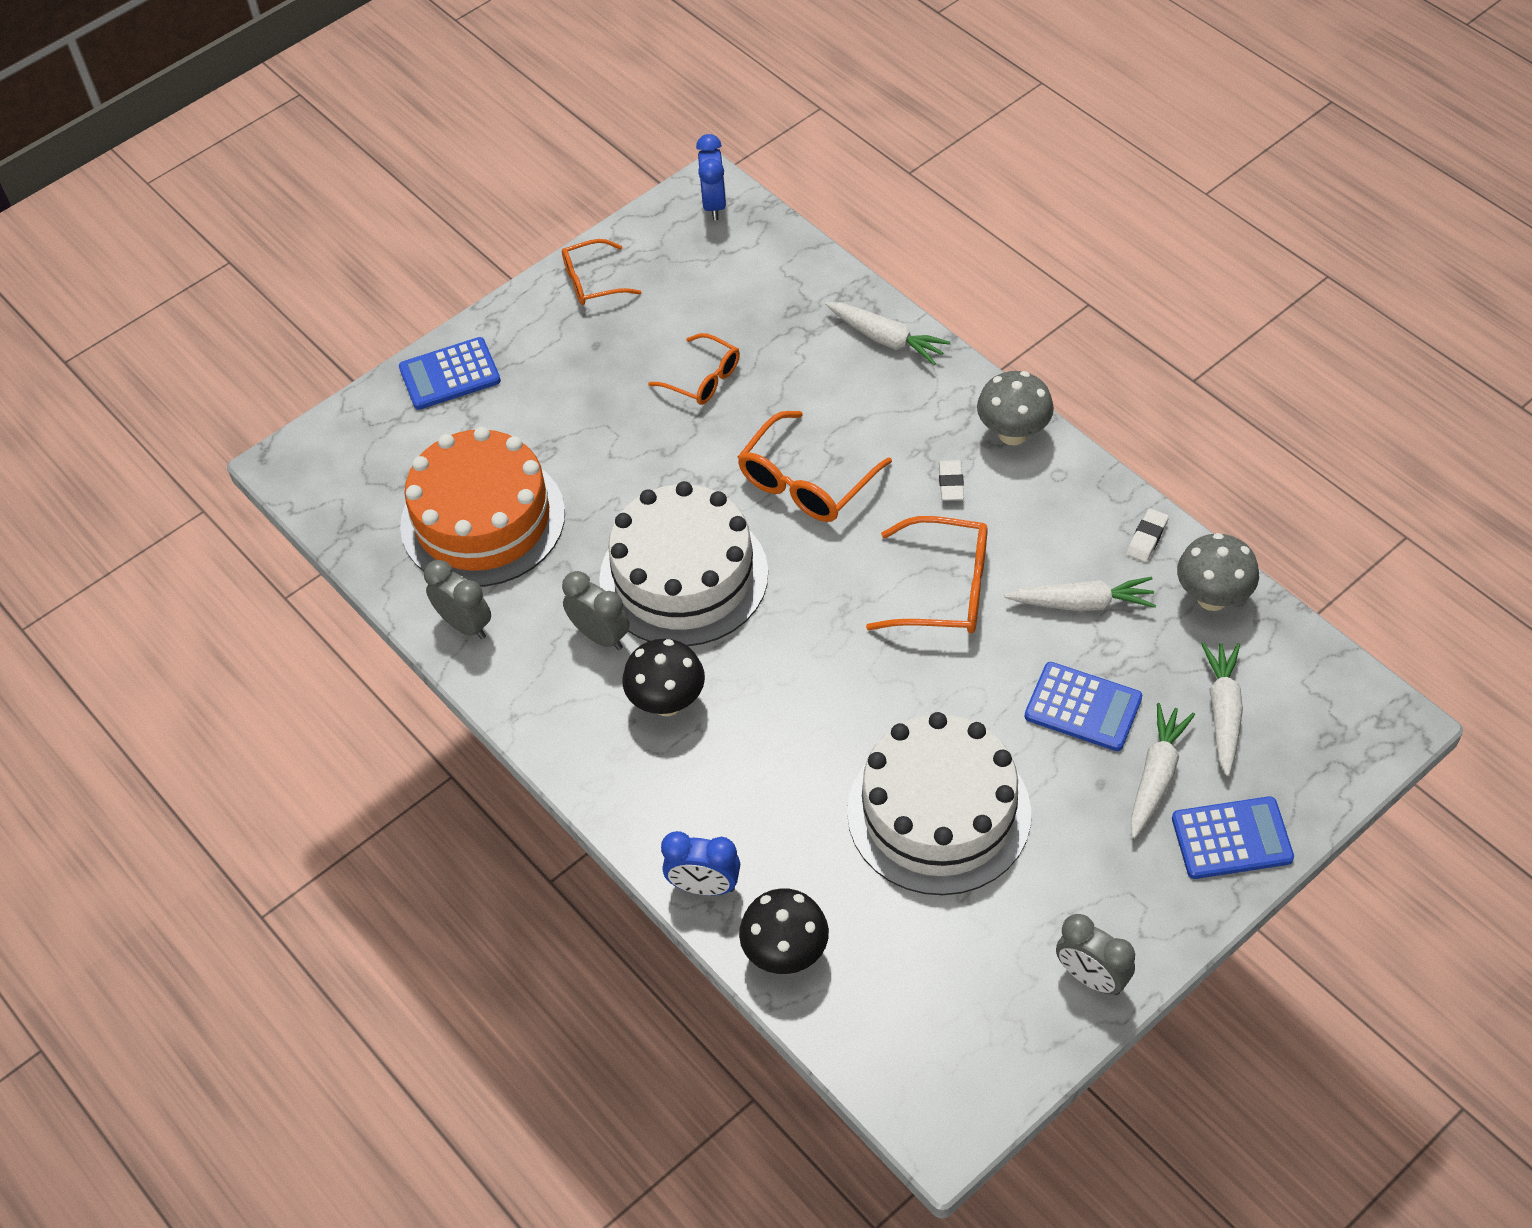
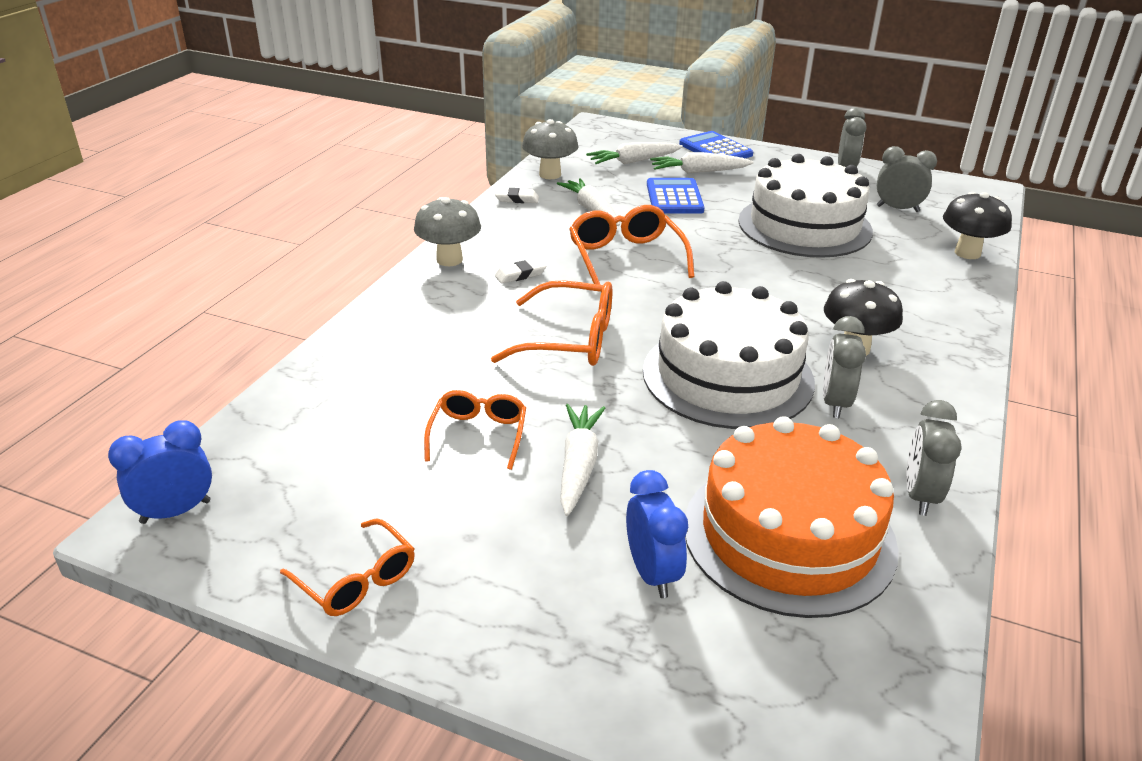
camera: 120 degrees left, 20 degrees down
(449, 374) = (598, 668): blue calculator -> none
(704, 886) = (969, 292): blue clock -> blue clock (652, 573)
(886, 339) = (367, 338): white carrot -> white carrot (578, 465)
(936, 957) = (897, 209): none -> grey clock

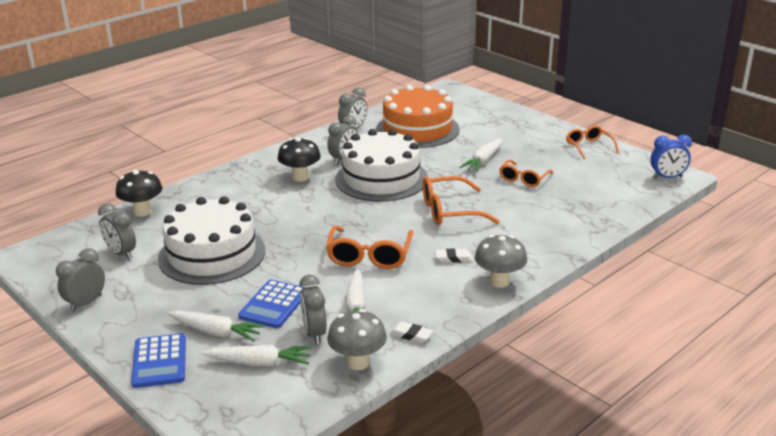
camera: 155 degrees left, 5 degrees down
(569, 339) = (450, 211): orange glasses -> orange glasses turned 45 degrees counterclockwise
(609, 185) = (314, 333): none -> grey clock
(652, 573) = (477, 130): blue clock -> none

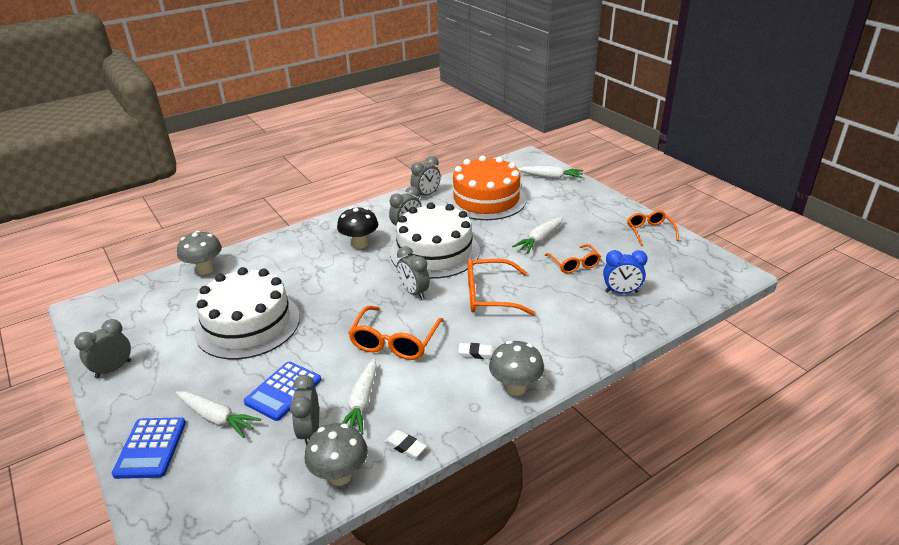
camera: 10 degrees right, 5 degrees up
(121, 253) = (167, 315): grey clock -> grey clock (414, 292)
(142, 212) = (205, 270): black mushroom -> grey mushroom
(259, 363) = (244, 462): white carrot -> white carrot (550, 177)
(523, 179) = (574, 264): orange glasses -> orange glasses turned 60 degrees counterclockwise
(667, 177) = (723, 275): blue clock -> blue clock (621, 292)

